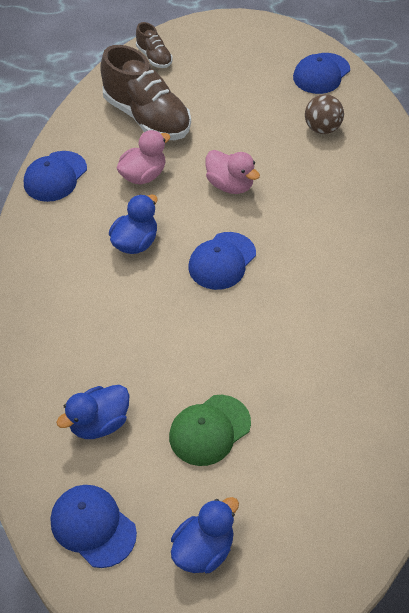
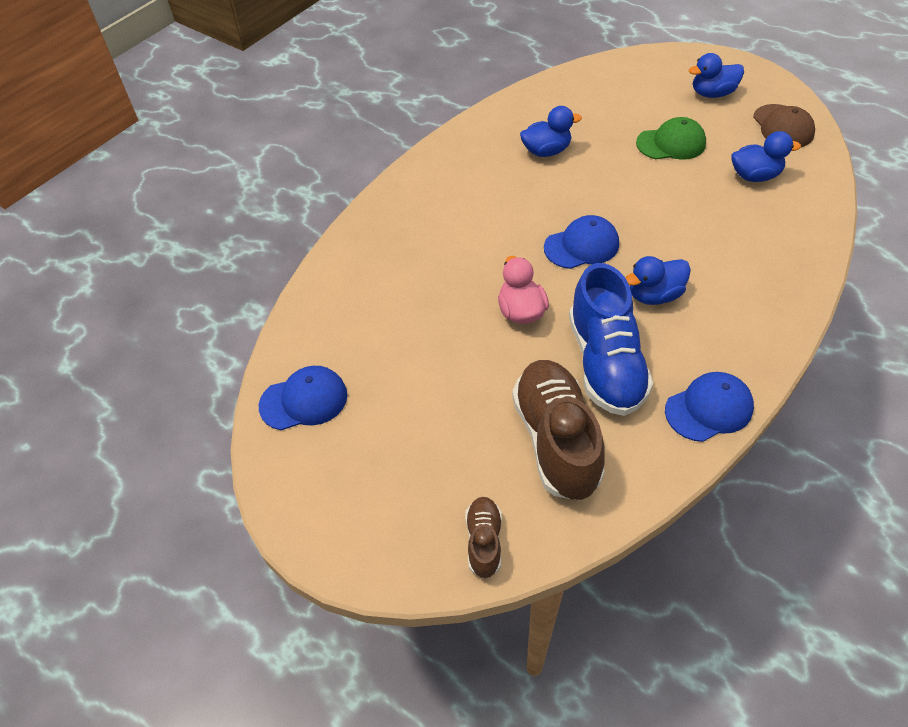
camera: 145 degrees left, 0 degrees up
(93, 526) = (783, 126): blue cap -> brown cap
(143, 175) = (605, 363): pink duck -> blue shoe
(322, 129) = (374, 329): brown ball -> none
(331, 354) = (546, 151): none -> blue duck

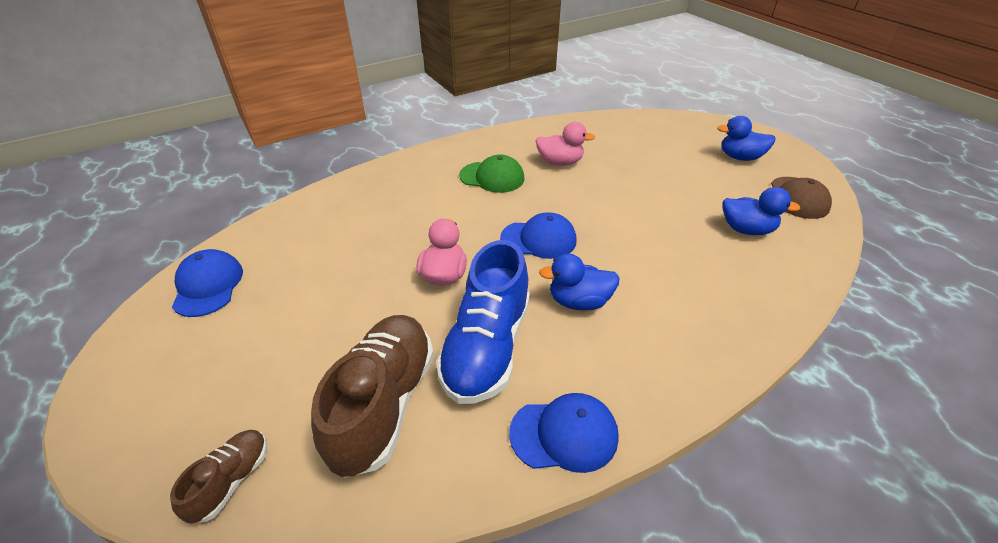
camera: 20 degrees right, 10 degrees down
(304, 400) = (208, 286): blue cap -> blue cap turned 105 degrees counterclockwise
(546, 151) = (560, 162): blue duck -> pink duck
(671, 143) = (677, 184): green cap -> green cap (492, 177)

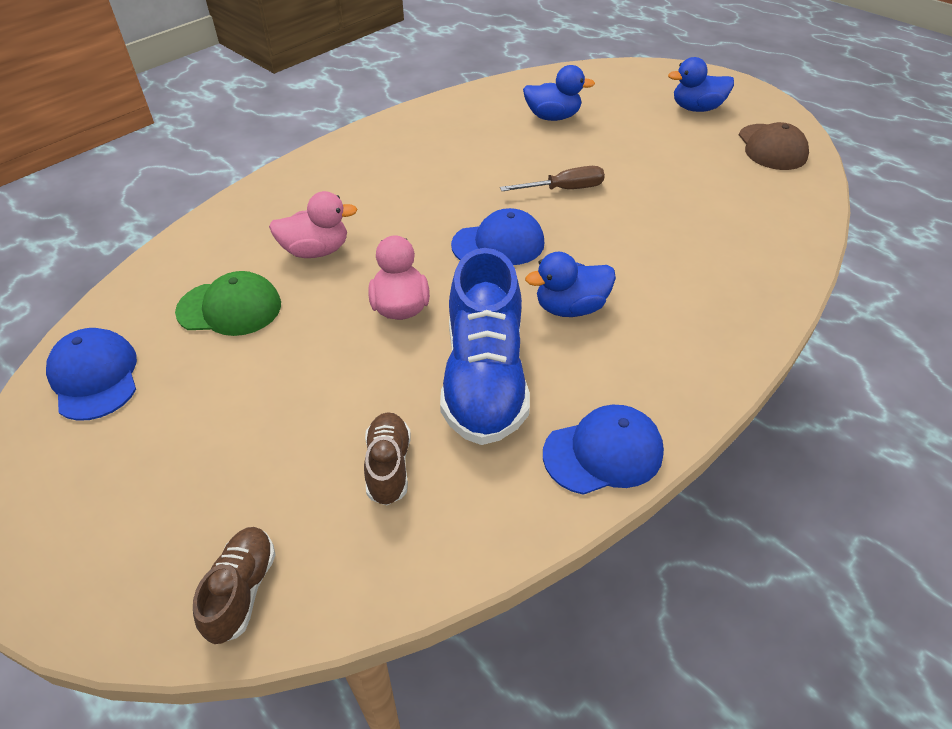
camera: 15 degrees left, 5 degrees up
(383, 403) = (388, 466): brown shoe -> brown shoe, size x0.49
(492, 177) = (413, 176): green cap -> green cap (230, 308)
(560, 162) = (490, 145): pink duck -> pink duck (316, 251)
(607, 205) = (564, 189): none -> brown screwdriver
(746, 229) = (727, 193): blue duck -> blue duck (552, 117)

